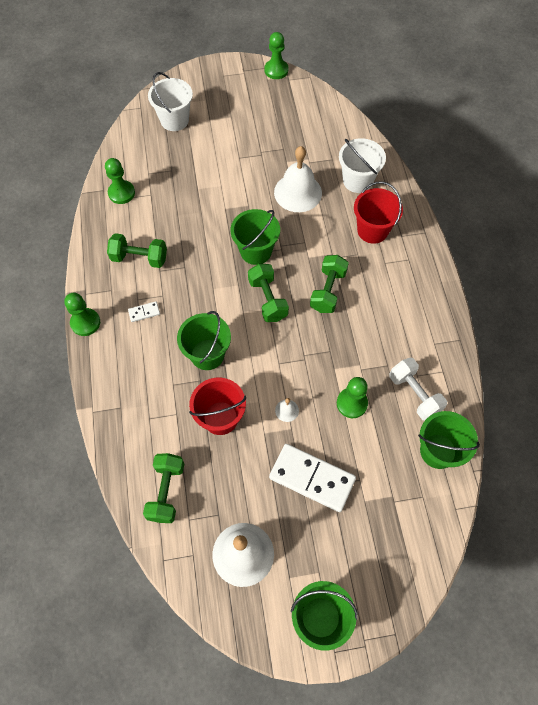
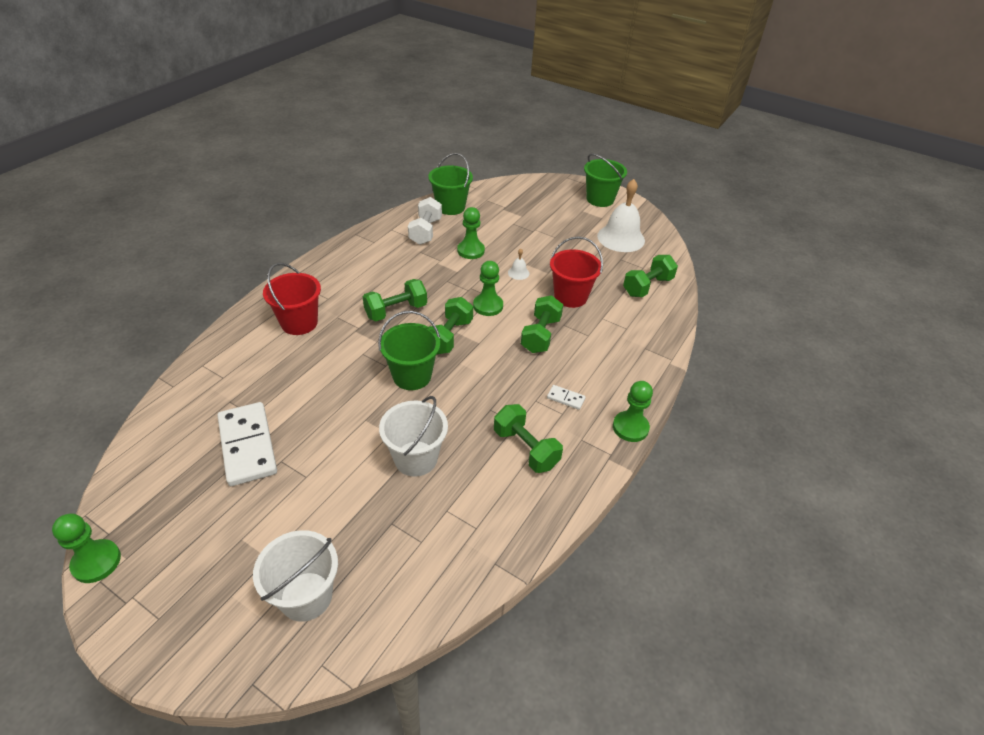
camera: 140 degrees left, 20 degrees down
(121, 193) = (477, 540): green pawn -> green pawn (488, 306)
(207, 354) = (540, 335): green bucket -> green dumbbell
(298, 192) = (306, 396): white bell -> none
(312, 478) = (541, 239): white domino -> white domino (248, 445)
(357, 181) = (244, 366): white bucket -> white bucket (416, 458)

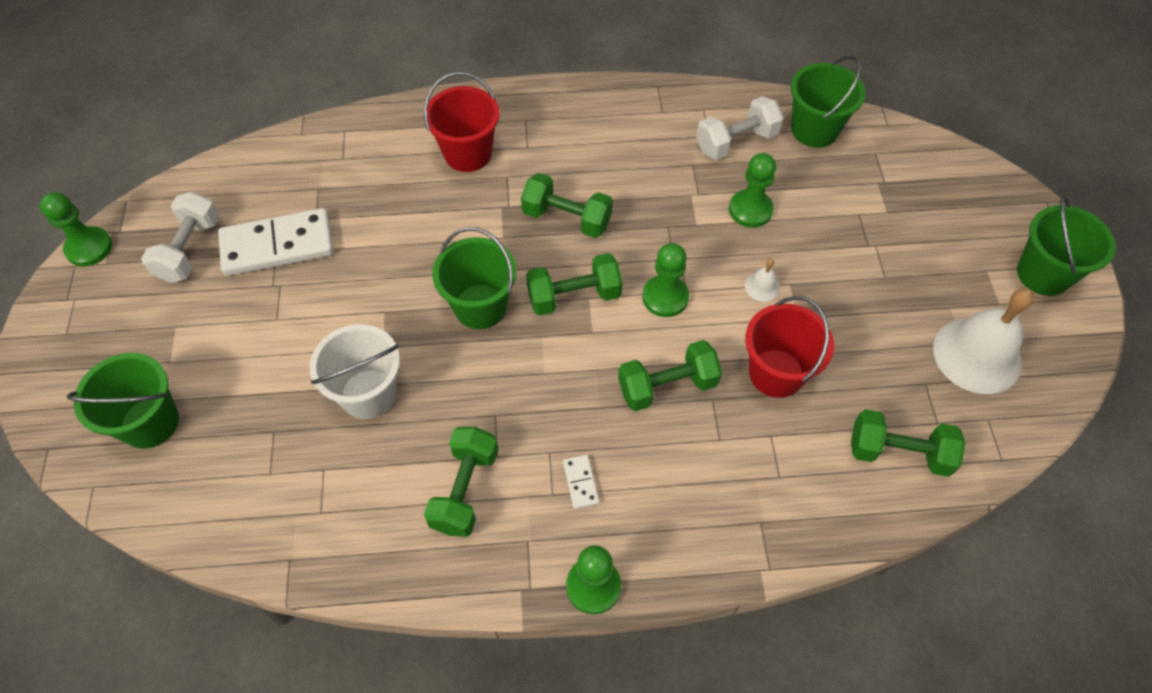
camera: 55 degrees right, 15 degrees up
(185, 497) = (189, 250): none -> white dumbbell
(248, 445) = (277, 246): white domino -> white domino turned 45 degrees clockwise
(306, 596) = (150, 422): white bucket -> green bucket

